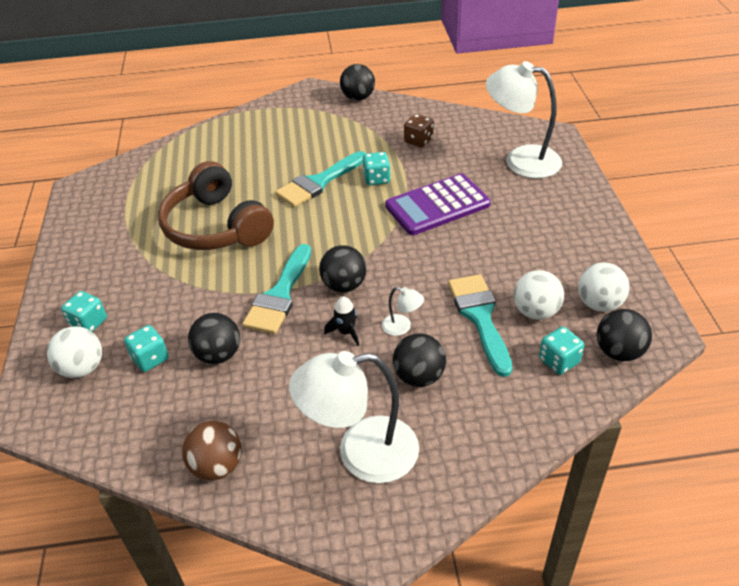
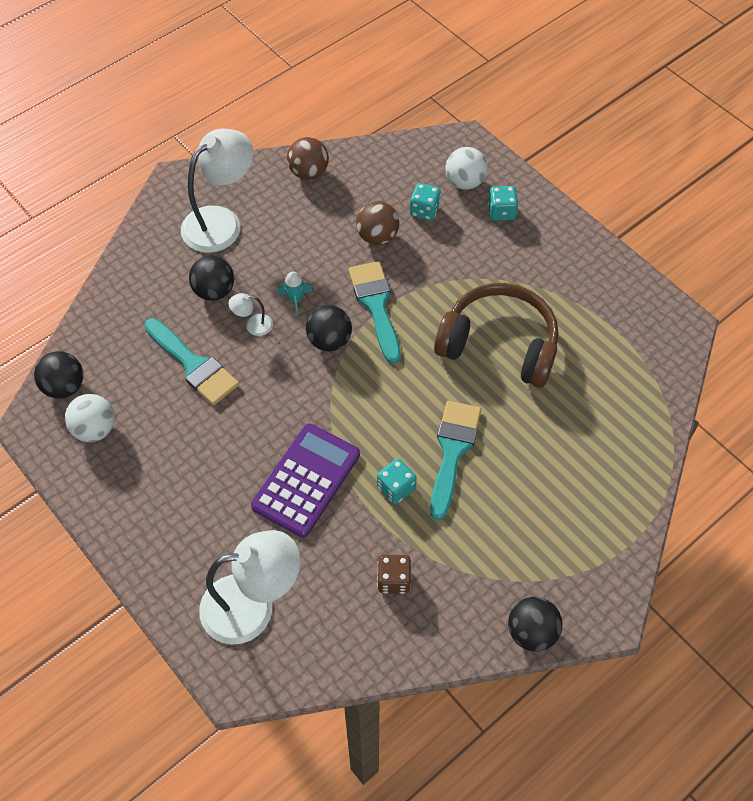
camera: 145 degrees right, 15 degrees up
(218, 354) = (377, 236): black ball -> brown ball
(346, 332) = (295, 299): black rocket -> turquoise rocket
(535, 312) = (148, 394): white ball -> none
(558, 361) = (111, 355): turquoise dice -> none

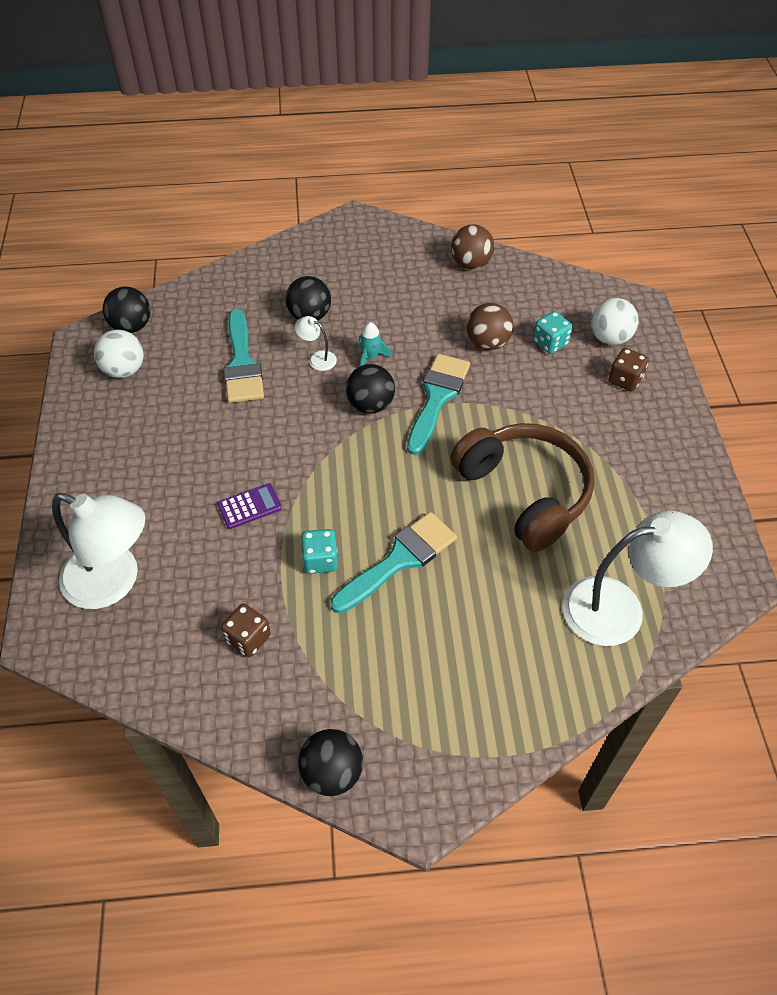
camera: 35 degrees right, 5 degrees down
(221, 222) = (362, 266): white lamp -> white lamp (619, 608)
(306, 480) = (249, 506): purple calculator -> purple calculator, size x0.49
(501, 212) = (625, 380): turquoise dice -> brown dice

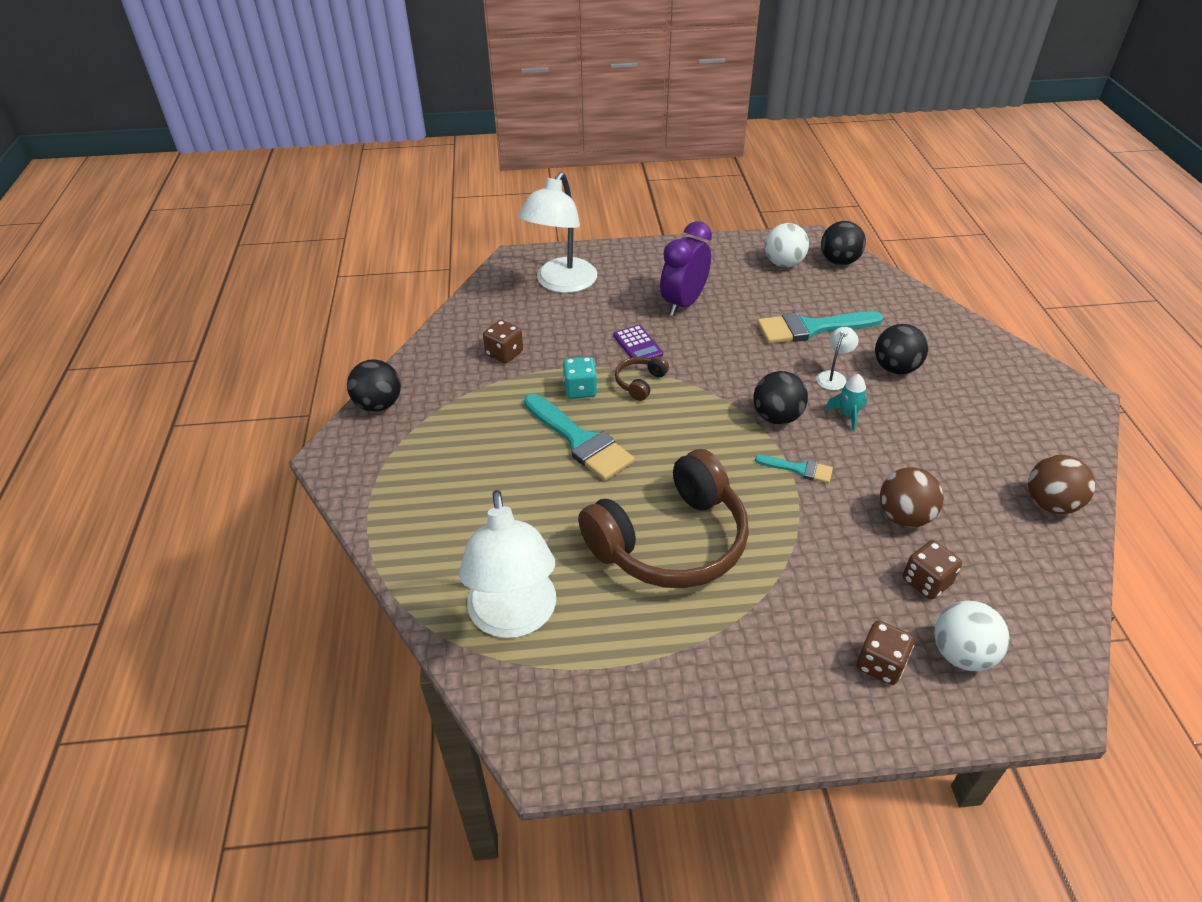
camera: 90 degrees right, 10 degrees down
(181, 462) = (683, 303): none -> purple clock
(313, 506) = (640, 383): none -> brown headphones
(437, 398) = (799, 469): turquoise brush -> turquoise brush, size x0.51
(550, 343) = (926, 582): turquoise dice -> brown dice

